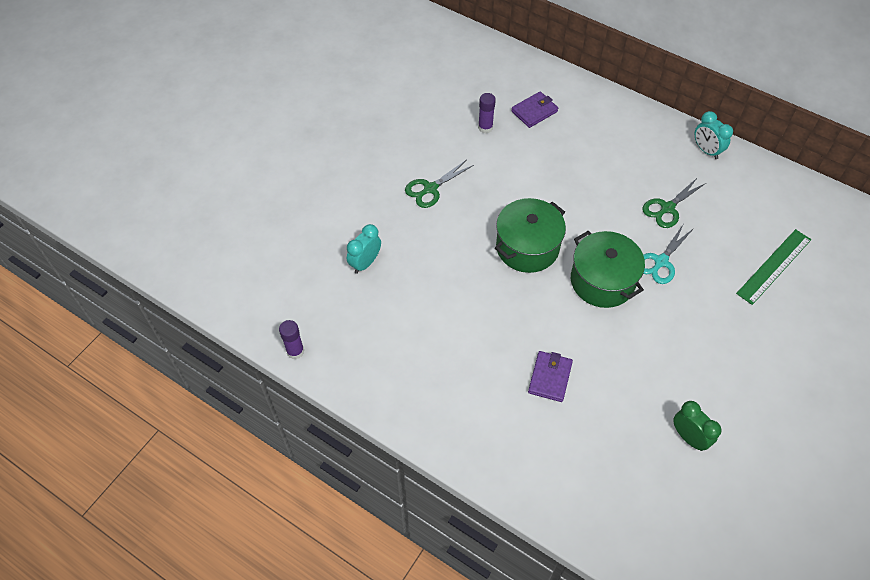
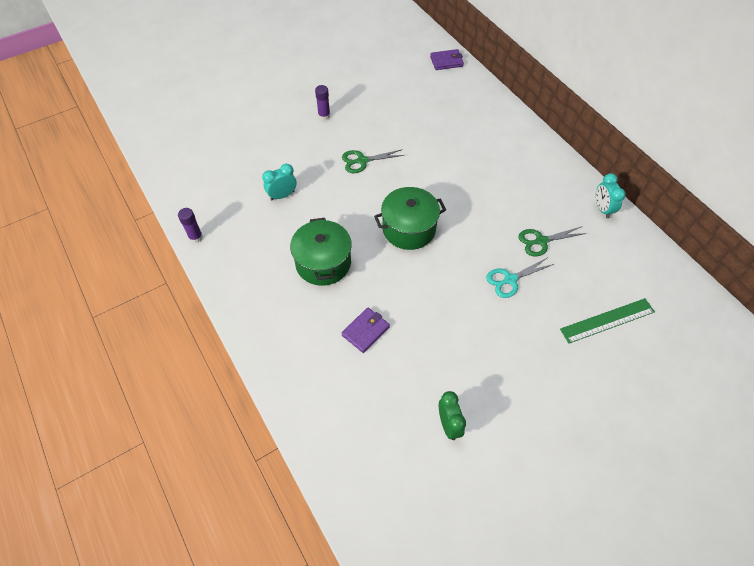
camera: 25 degrees right, 0 degrees up
(485, 127) = (431, 132): purple glue stick -> purple glue stick (324, 116)
(534, 111) = (476, 133): purple wallet -> purple wallet (446, 61)
(602, 281) = (452, 276): green pot -> green pot (323, 263)

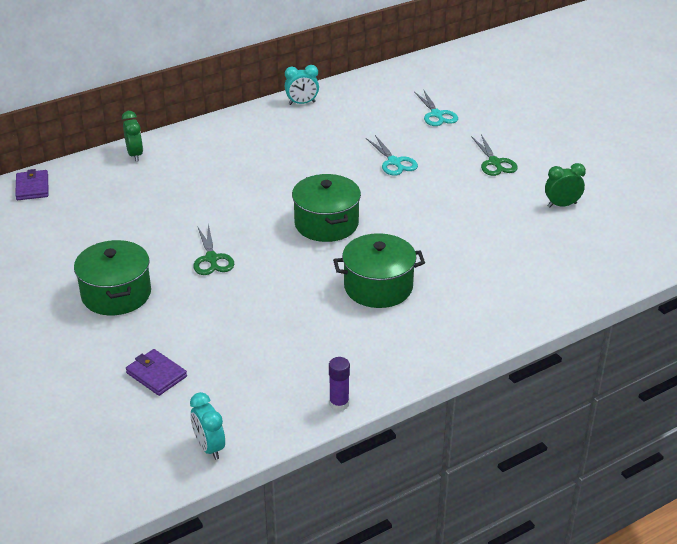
camera: 90 degrees left, 20 degrees down
(282, 195) = (267, 326): turquoise clock -> turquoise clock (209, 447)
(324, 116) = (116, 294): purple glue stick -> green pot
(365, 331) = (468, 254): purple wallet -> purple wallet (156, 375)
(496, 108) = (135, 155): none -> green clock
(541, 241) = (344, 141): green scissors -> green scissors (494, 163)
(607, 320) = (437, 115): green ruler -> turquoise scissors

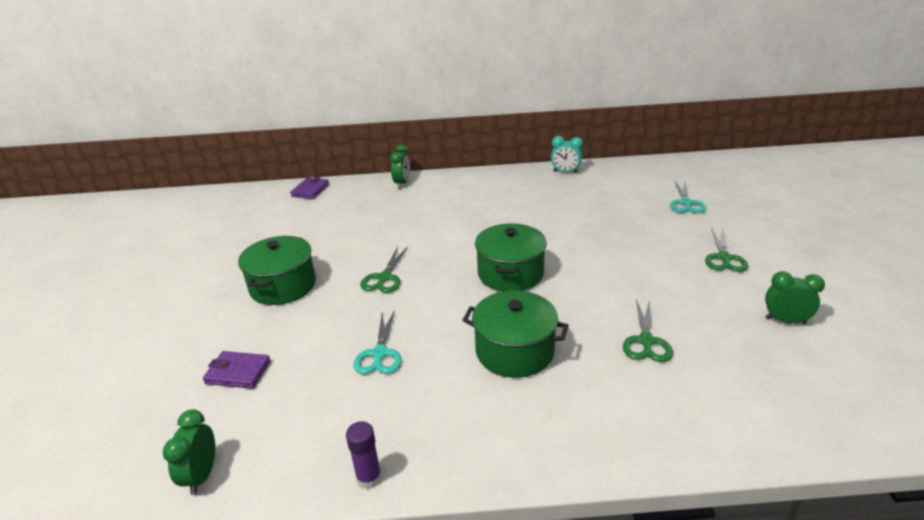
camera: 30 degrees right, 5 degrees down
(156, 375) = (238, 372): purple wallet -> purple wallet turned 60 degrees counterclockwise
(209, 447) = (202, 475): turquoise clock -> green clock
(394, 162) = (616, 234): turquoise scissors -> turquoise scissors (380, 354)
(472, 250) = (646, 341): none -> green scissors

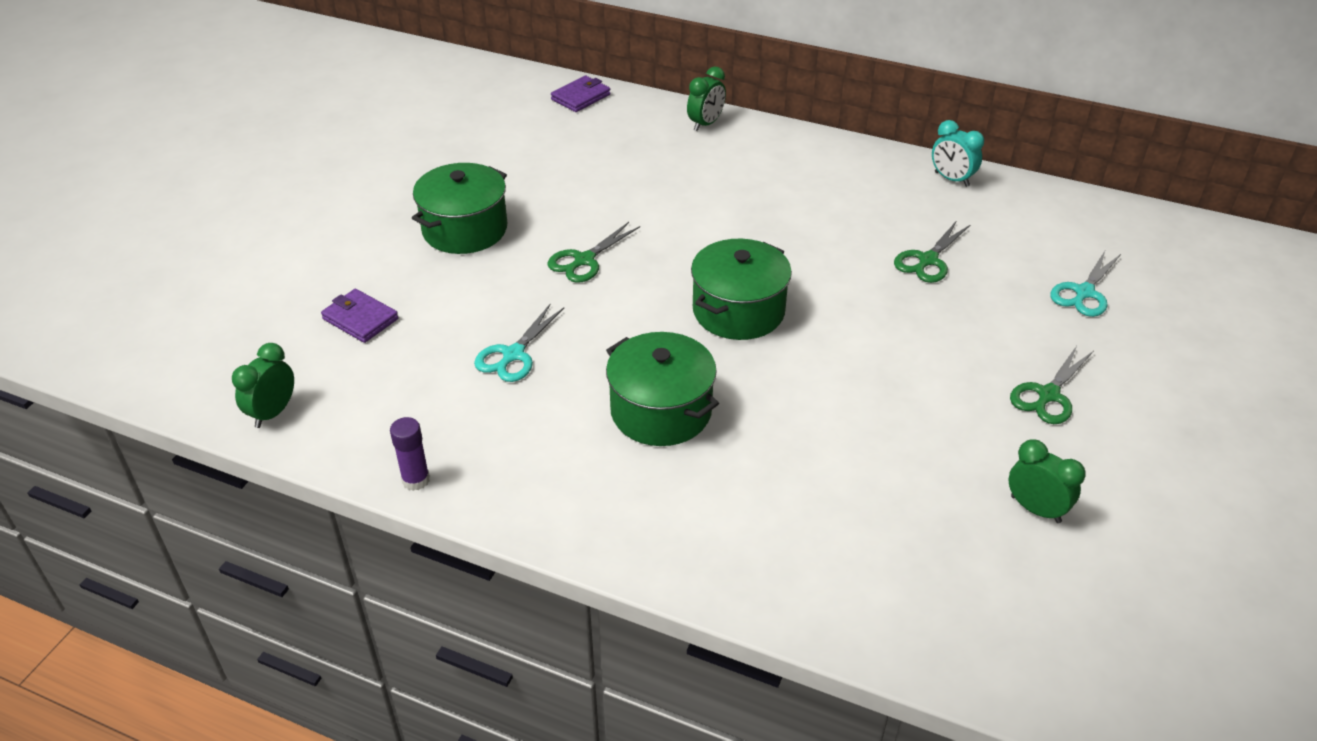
camera: 25 degrees right, 10 degrees up
(646, 341) = (826, 461): green scissors -> green scissors (927, 260)

